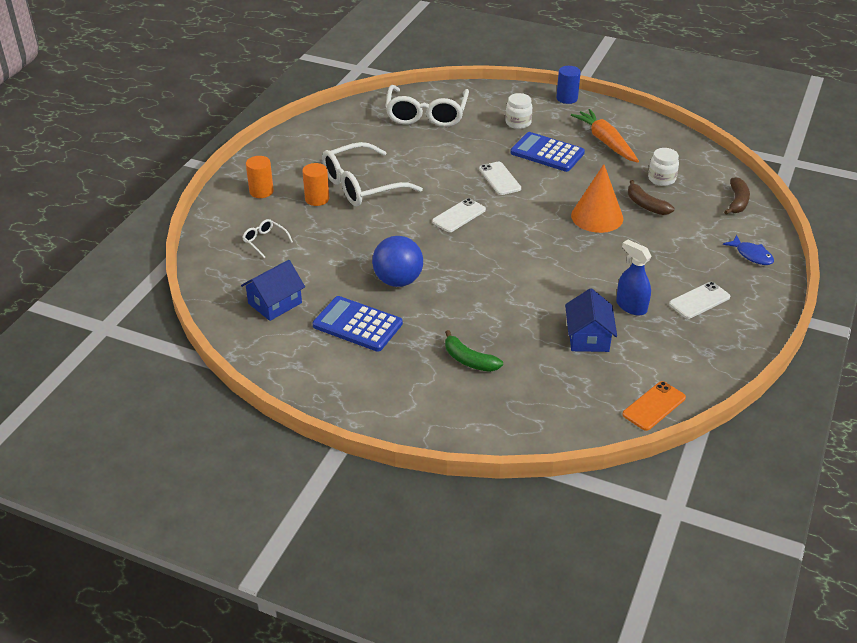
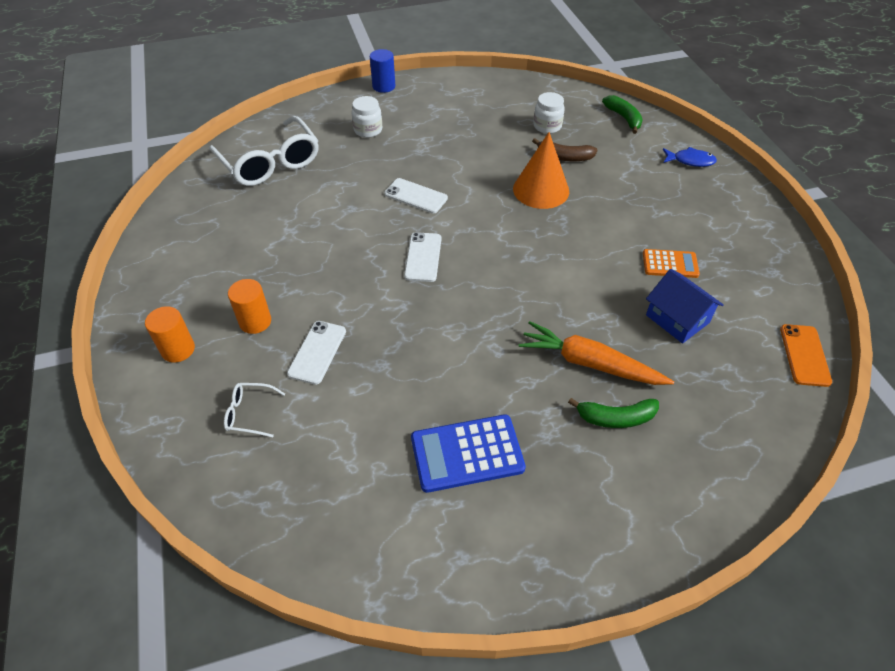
camera: 40 degrees left, 10 degrees up
(275, 303) = (348, 490): blue house -> none
(361, 186) = (288, 278): white glasses -> none
(398, 281) = (448, 369): blue ball -> none
(547, 153) = (427, 148): blue calculator -> none
(605, 142) = (463, 113): orange carrot -> orange carrot (590, 363)
(631, 306) = (670, 264): blue spray bottle -> orange calculator
(699, 300) = (708, 226): white phone -> white phone (317, 352)
(737, 202) = (624, 118): brown banana -> green banana

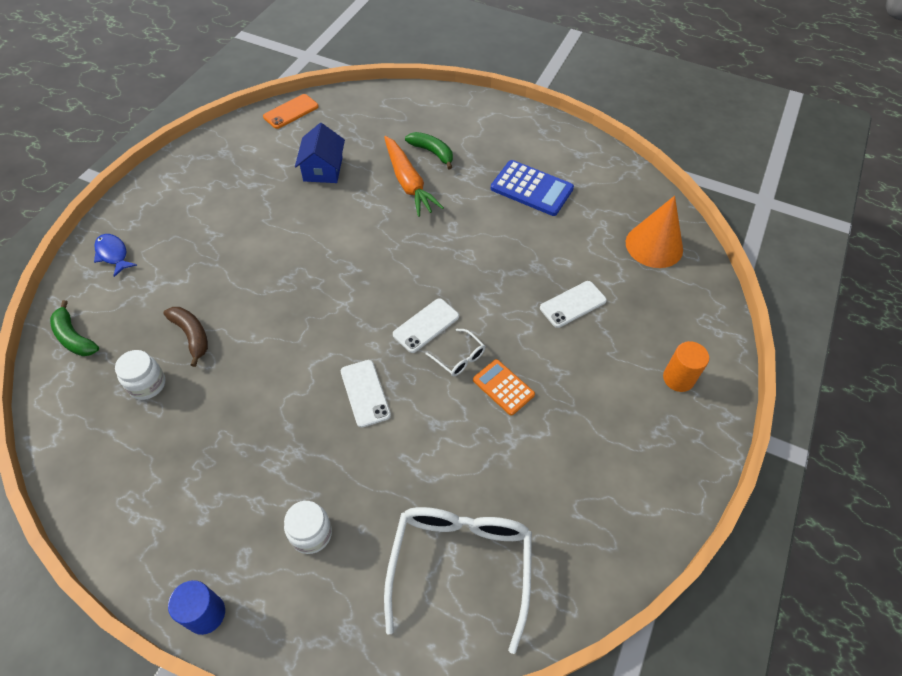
camera: 140 degrees left, 5 degrees up
(249, 413) = (648, 293): white glasses -> white glasses (459, 358)
(255, 321) = (603, 361): orange cylinder -> none
(541, 190) = (260, 318): orange cone -> orange cone (654, 245)
(624, 118) = (74, 337): green banana -> green banana turned 60 degrees counterclockwise
(670, 264) = (271, 198): orange calculator -> orange calculator (503, 387)

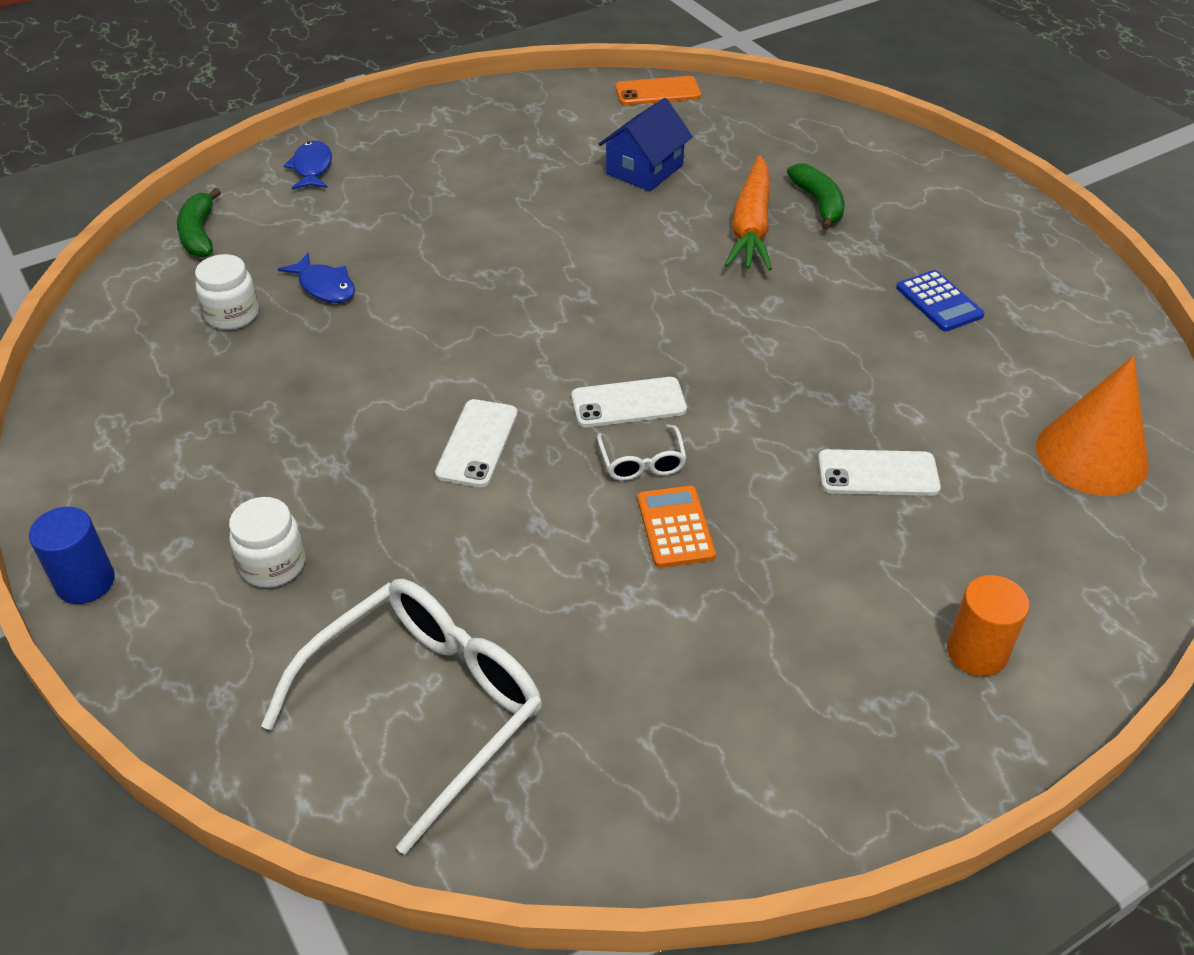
camera: 35 degrees right, 10 degrees down
(192, 335) = (324, 286): brown banana -> blue fish
(531, 188) = (939, 302): blue calculator -> blue calculator, size x0.62

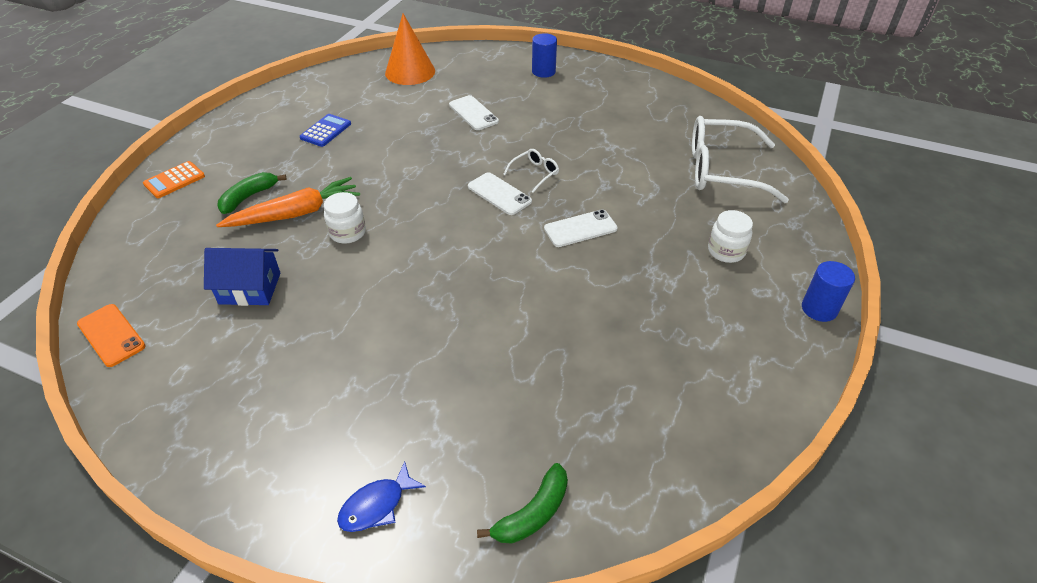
camera: 125 degrees left, 0 degrees up
(232, 315) = (596, 407): white jar -> white jar (347, 233)
(324, 286) = (522, 377): blue fish -> none
(675, 527) = (562, 150): orange calculator -> orange calculator (174, 180)
(976, 652) = (543, 71): orange cylinder -> blue cylinder

